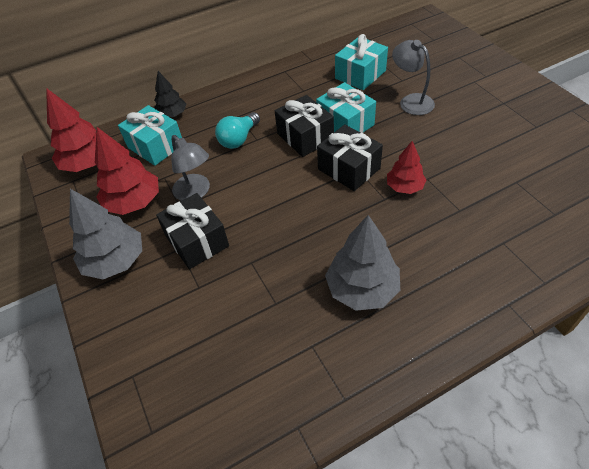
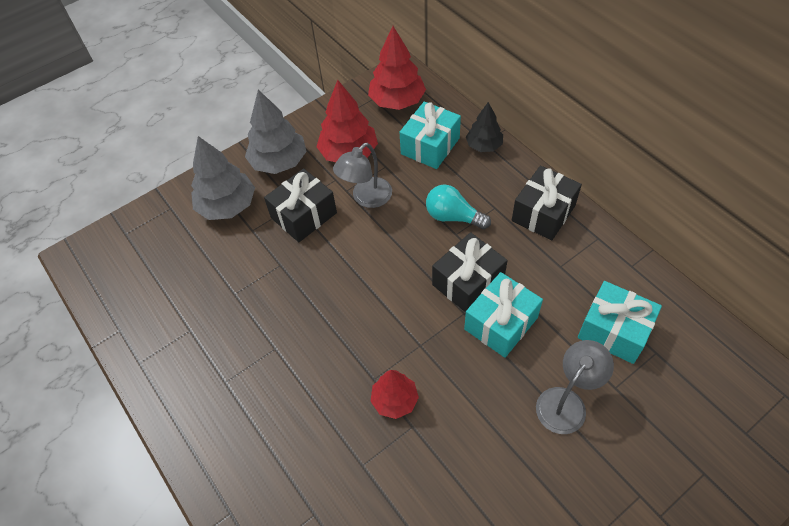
camera: 80 degrees right, 5 degrees up
(349, 169) = (418, 336): black gift -> black gift (543, 213)
(362, 288) = (250, 366): grey tree -> grey tree (227, 206)

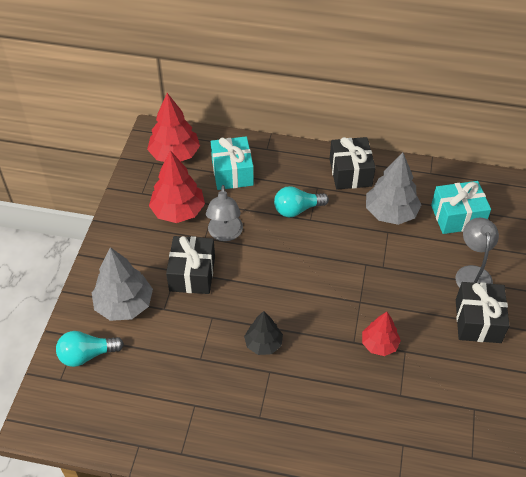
camera: 45 degrees left, 5 degrees down
(161, 228) = (87, 355): none -> turquoise light bulb
(279, 162) = (130, 249): grey tree -> grey tree (390, 213)
(468, 282) = (349, 244): black gift -> black gift (478, 321)
(484, 145) = (269, 151): black tree -> black tree (263, 344)
(501, 323) = (393, 255): turquoise gift -> none

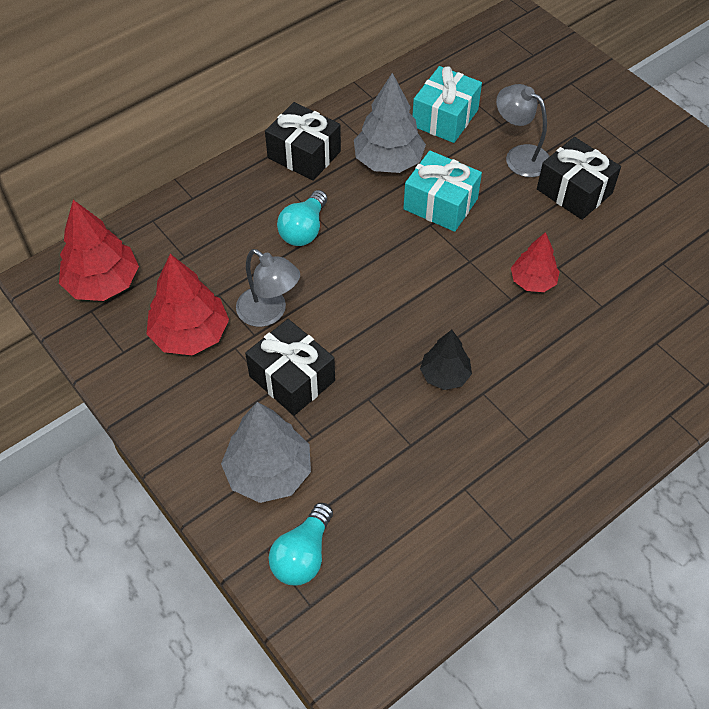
camera: 50 degrees left, 5 degrees up
(232, 172) = (191, 249): turquoise gift -> turquoise gift (440, 204)

